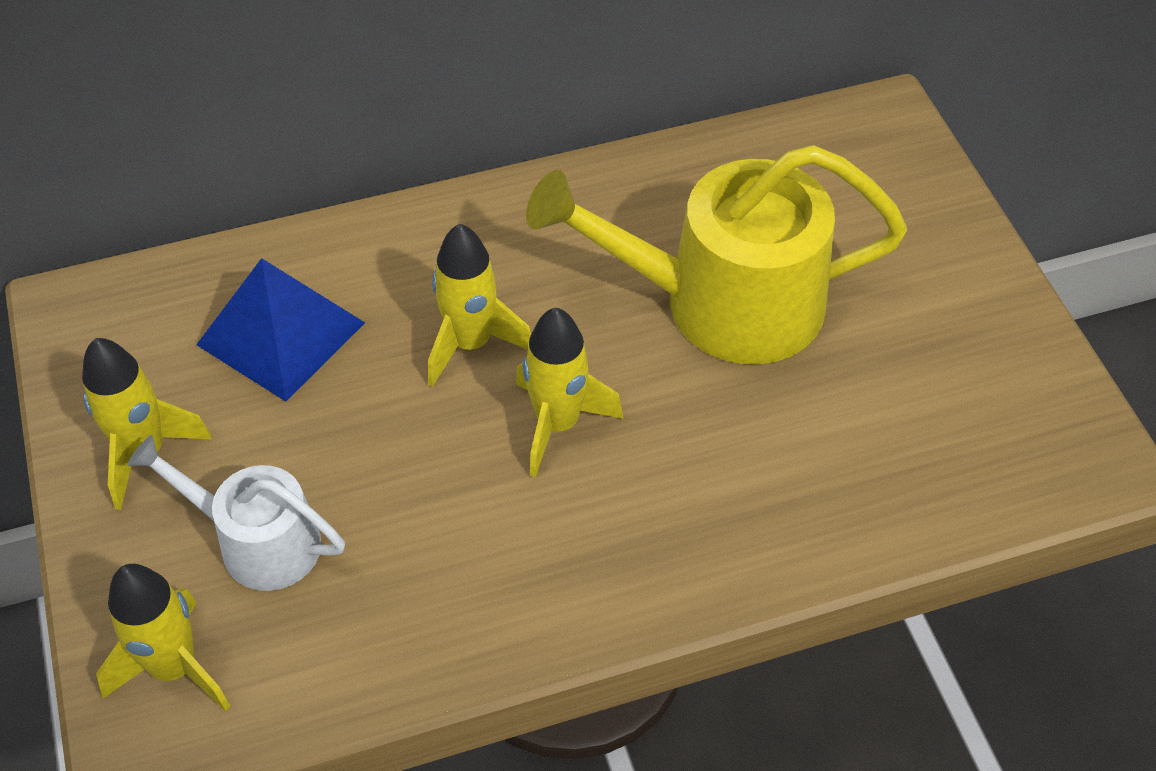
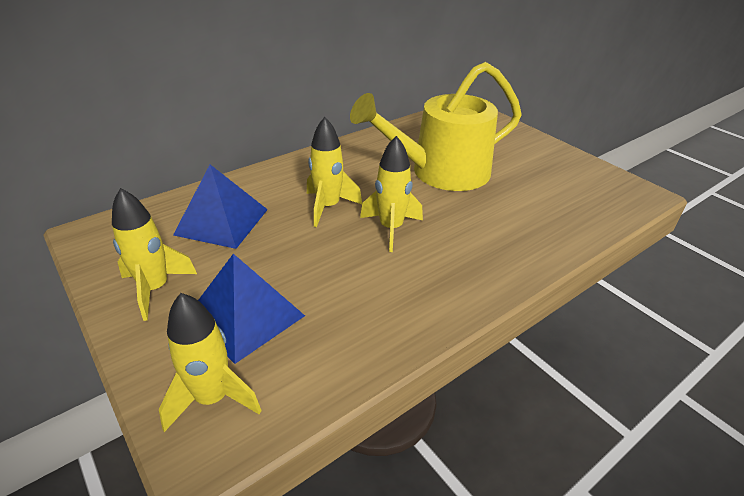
camera: 20 degrees left, 15 degrees down
(258, 542) = (245, 316): white watering can -> blue pyramid

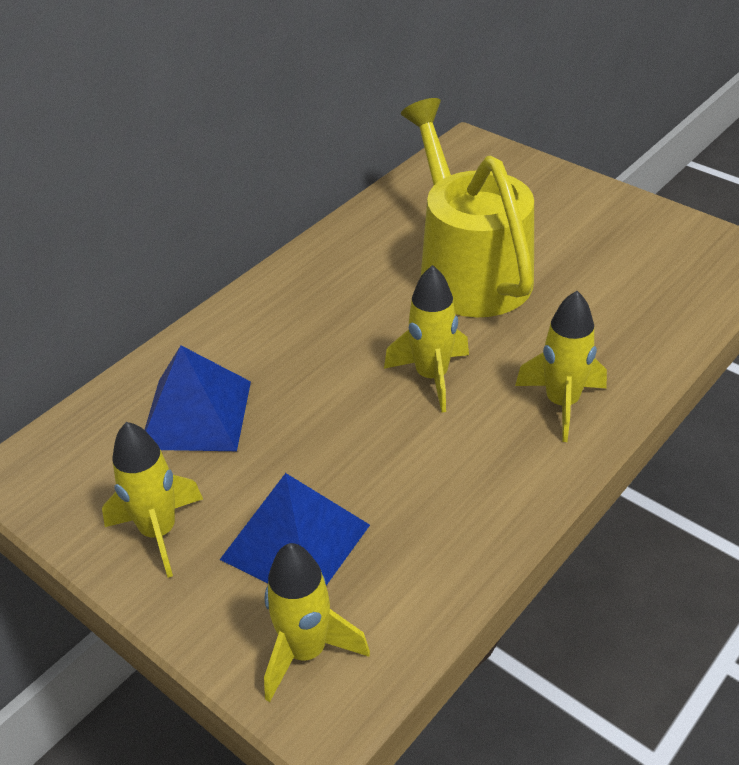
camera: 10 degrees left, 5 degrees up
(328, 207) = (334, 360): yellow rocket -> yellow rocket (561, 403)
(441, 172) = (469, 270): yellow watering can -> yellow watering can turned 105 degrees clockwise

